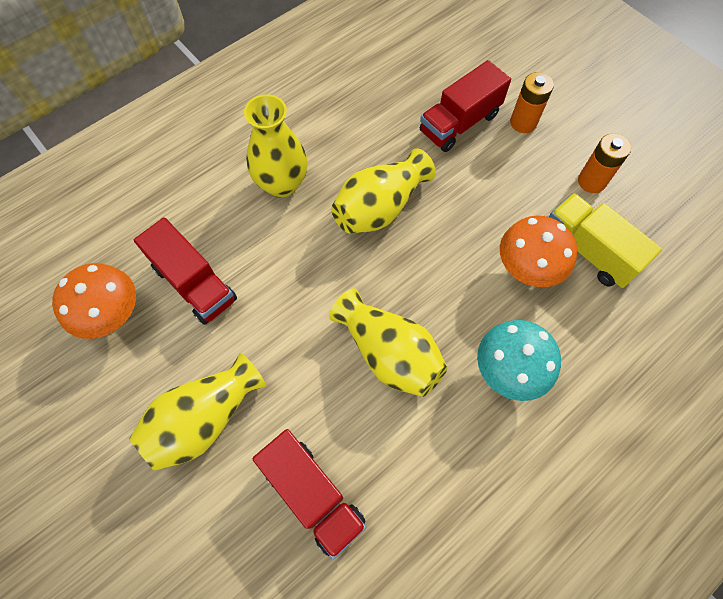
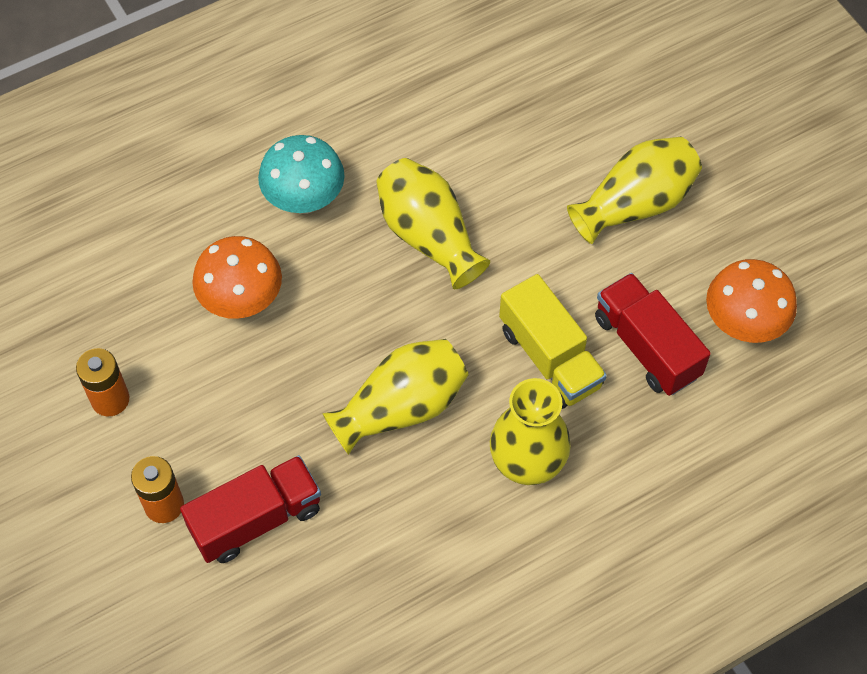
camera: 170 degrees left, 5 degrees down
(313, 495) = (530, 126): red truck -> none
(588, 250) = (158, 311): yellow truck -> yellow truck (550, 358)

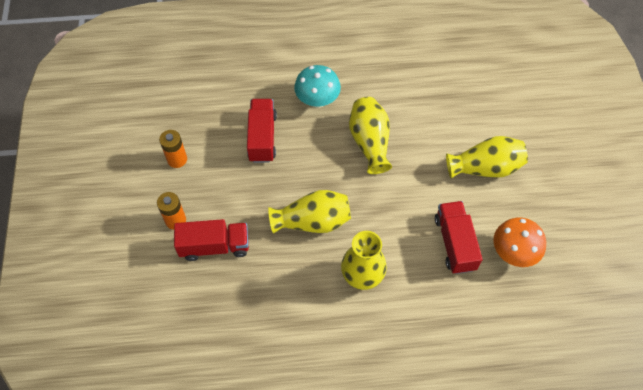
camera: 25 degrees right, 0 degrees up
(242, 301) = (262, 138): orange mushroom -> red truck
(550, 358) = (401, 228): yellow truck -> none

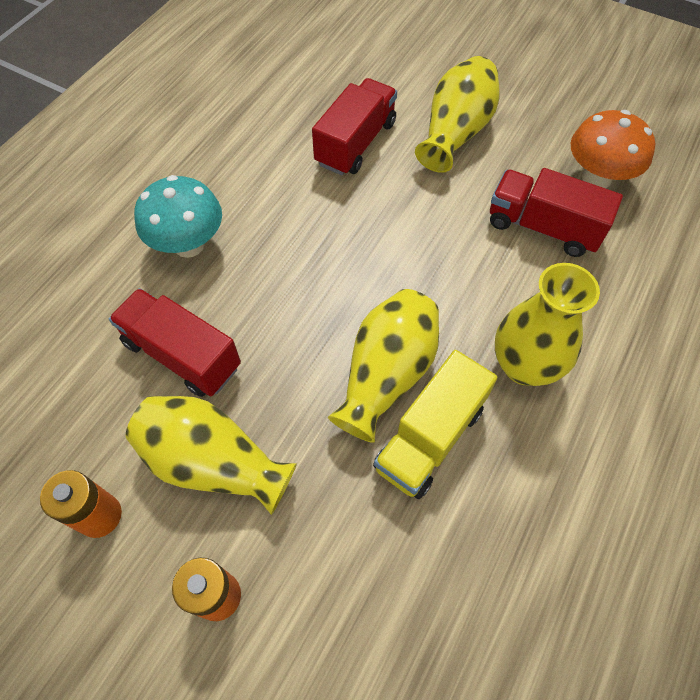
camera: 55 degrees left, 0 degrees up
(214, 246) = (321, 556): red truck -> red truck (356, 143)
(295, 256) = (429, 438): none -> yellow truck
(370, 142) = (314, 225): yellow vase -> yellow vase (214, 463)

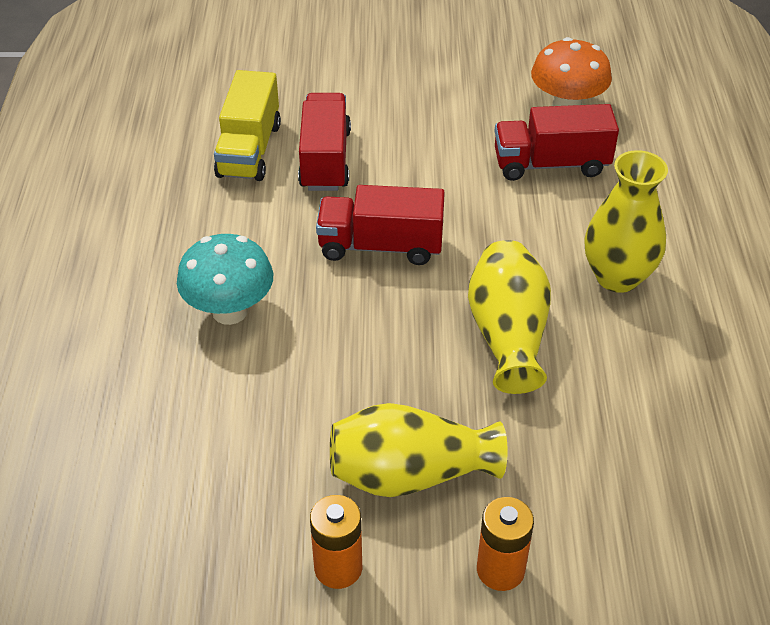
camera: 30 degrees left, 15 degrees down
(182, 355) = (304, 404): red truck -> red truck (380, 246)
(429, 438) = (583, 365): yellow truck -> yellow truck (249, 150)
(455, 133) = (413, 116): yellow vase -> none

